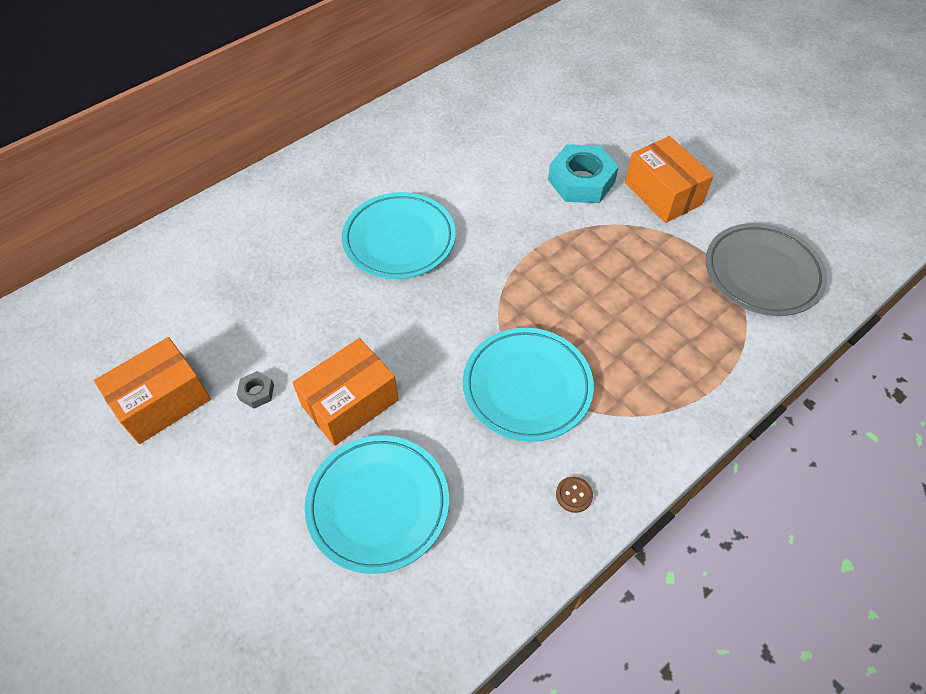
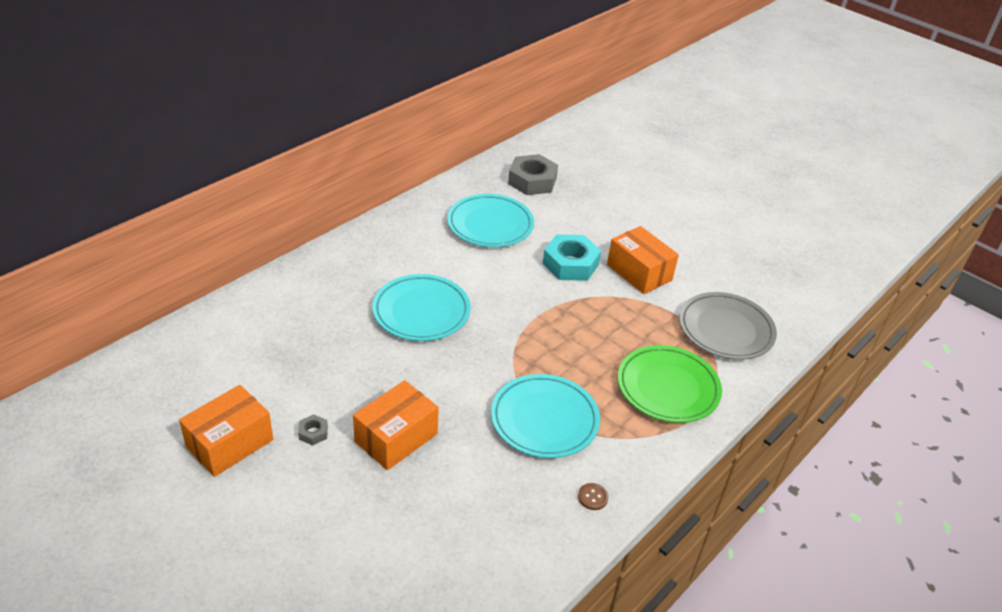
camera: 10 degrees left, 15 degrees down
(378, 505) = (431, 513): turquoise plate -> turquoise plate (490, 225)
(548, 73) = (532, 181): none -> grey nut
(682, 350) = (668, 388): none -> green plate

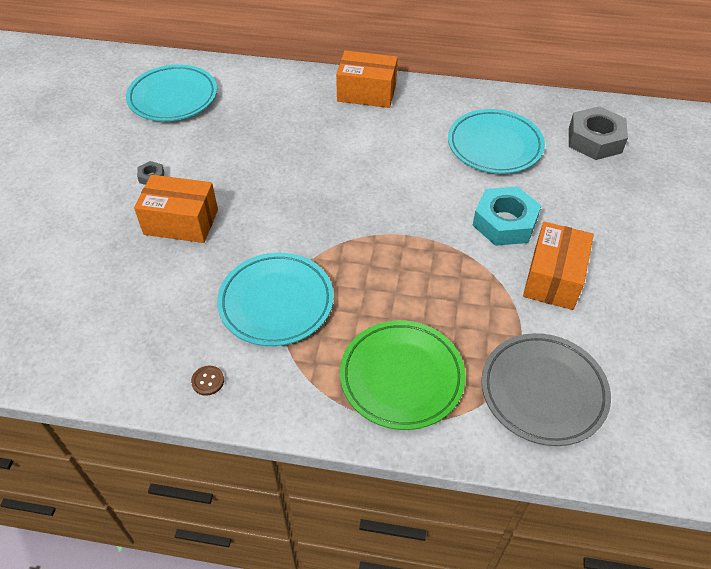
camera: 60 degrees right, 10 degrees up
(230, 443) = (111, 144): orange box -> orange box (366, 92)
(421, 312) = (335, 163): turquoise plate -> turquoise plate (173, 97)

